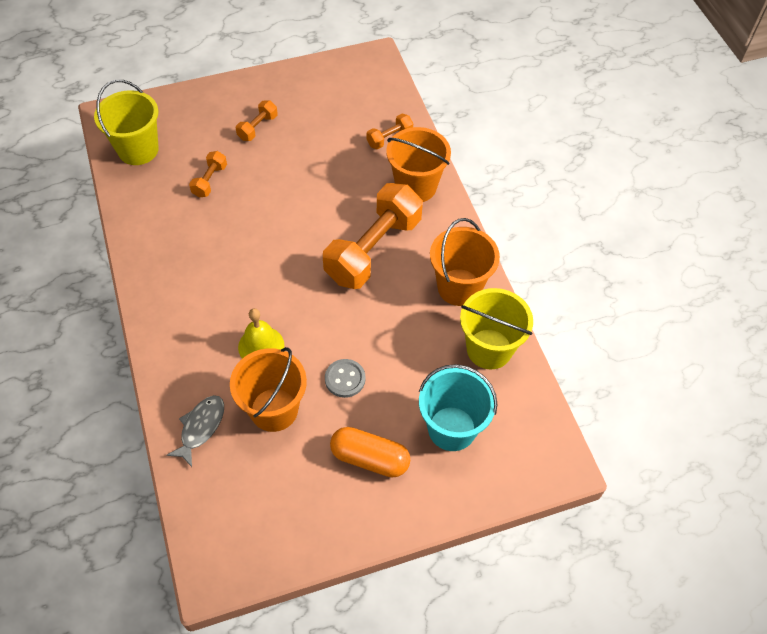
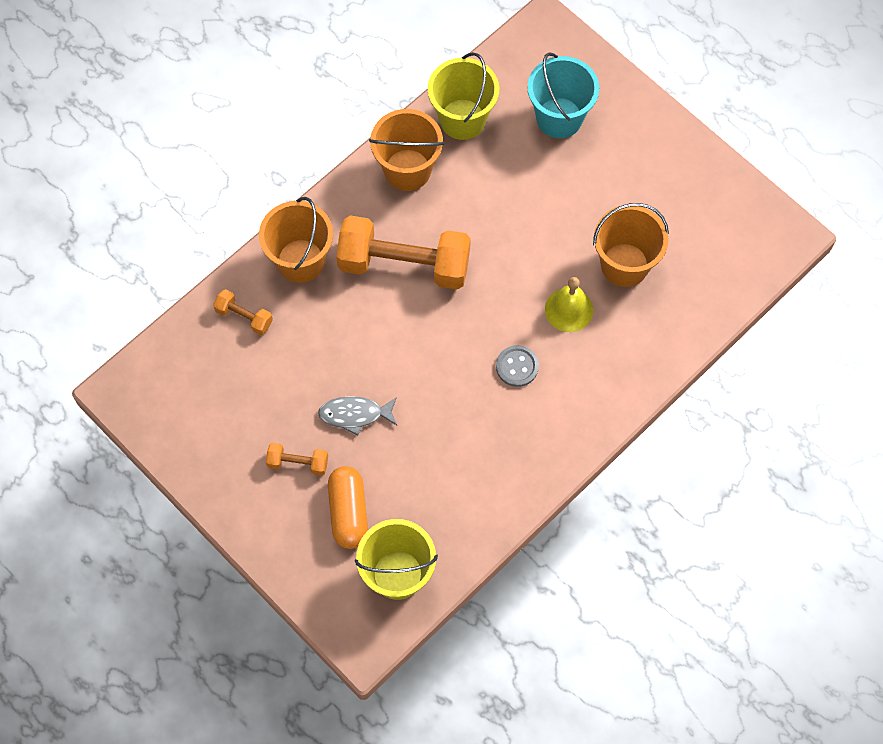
camera: 115 degrees left, 10 degrees up
(201, 427) = (676, 315): grey fish -> grey fish (355, 414)
(210, 181) = (400, 470): orange dumbbell -> none
(345, 379) = (561, 222): grey button -> grey button (517, 367)
(370, 458) = (623, 168): orange capsule -> orange capsule (348, 512)

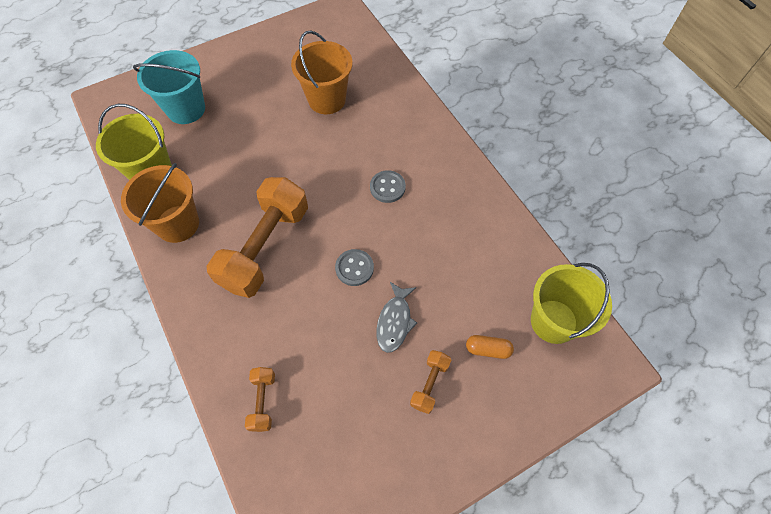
camera: 75 degrees left, 5 degrees down
(244, 317) = (263, 401): orange dumbbell -> orange dumbbell turned 45 degrees counterclockwise
(301, 261) = (225, 333): orange bucket -> none
(348, 512) = (488, 349): orange capsule -> orange capsule, size x0.59
(404, 359) = (354, 268): none -> grey button
(569, 309) = (350, 142): yellow bell -> none

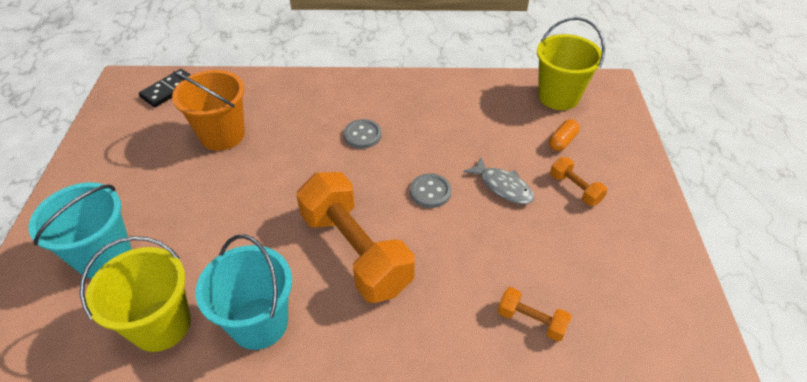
camera: 60 degrees left, 15 degrees down
(177, 224) = (259, 323): orange bucket -> turquoise bucket
(351, 39) = (169, 90): none -> black domino

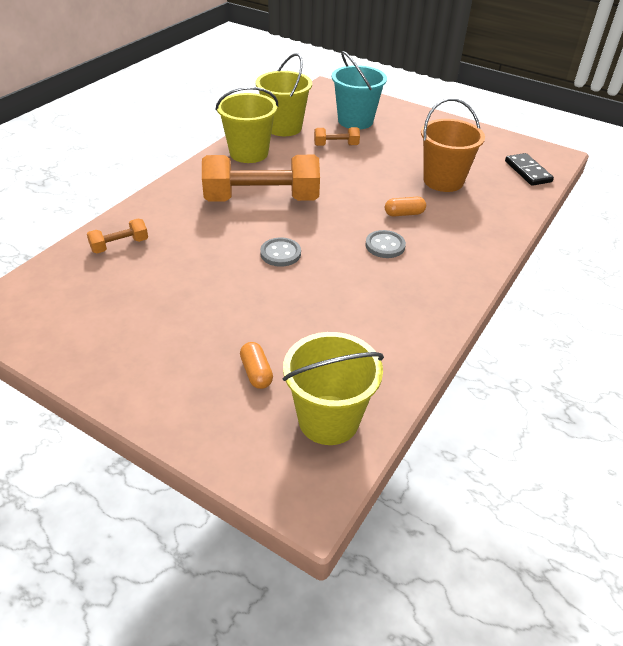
camera: 120 degrees right, 5 degrees down
(259, 323) = (249, 153): turquoise bucket -> yellow bucket
(303, 141) = (404, 214): none -> orange capsule
(503, 187) = (243, 296): grey fish -> none
(575, 189) = (191, 340): orange dumbbell -> orange dumbbell (336, 145)

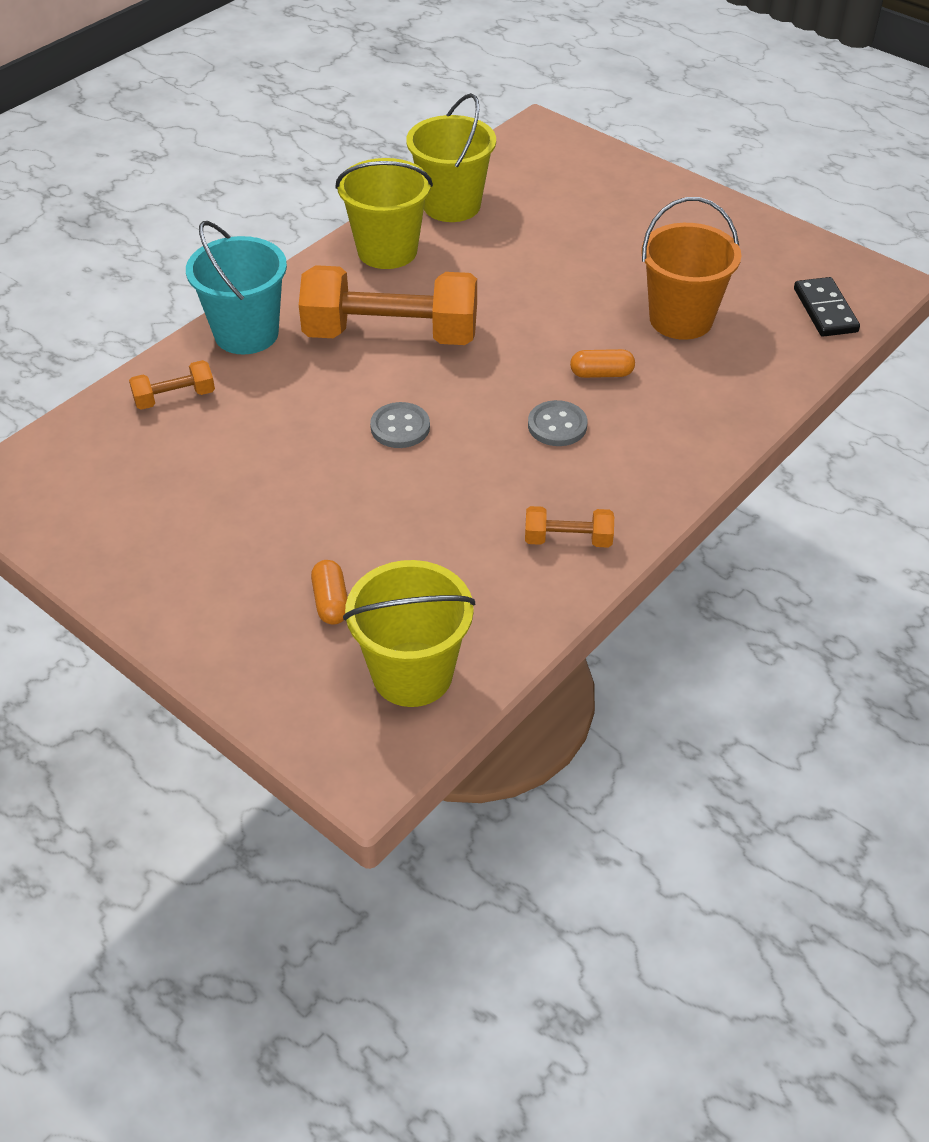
camera: 10 degrees right, 5 degrees up
(336, 145) = (527, 243): orange dumbbell -> orange dumbbell (568, 540)
(355, 121) = (570, 198): turquoise bucket -> turquoise bucket (246, 333)

